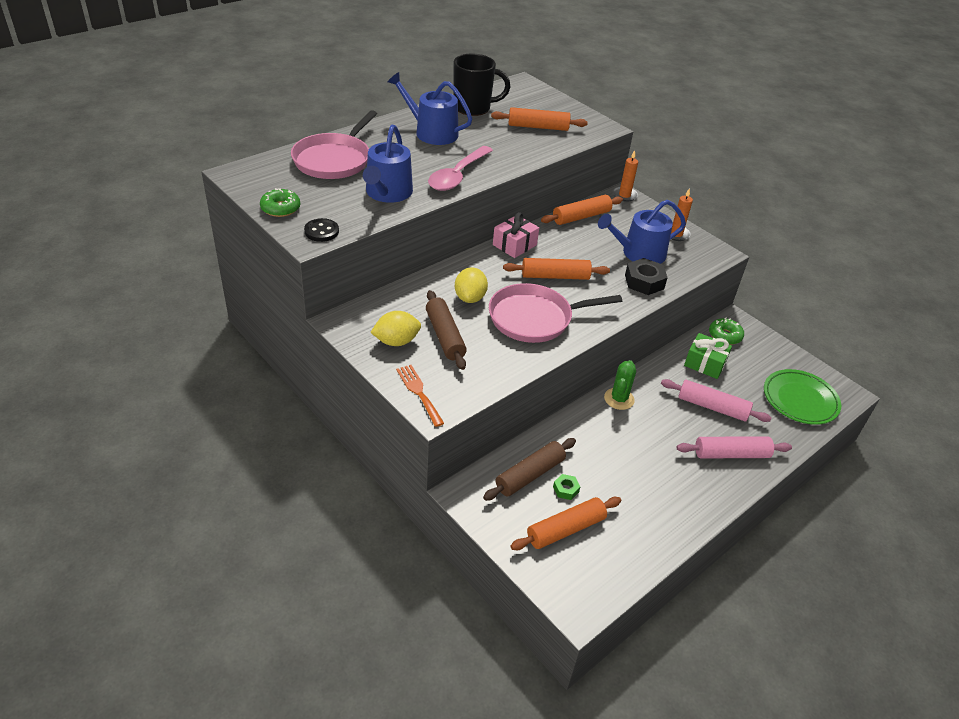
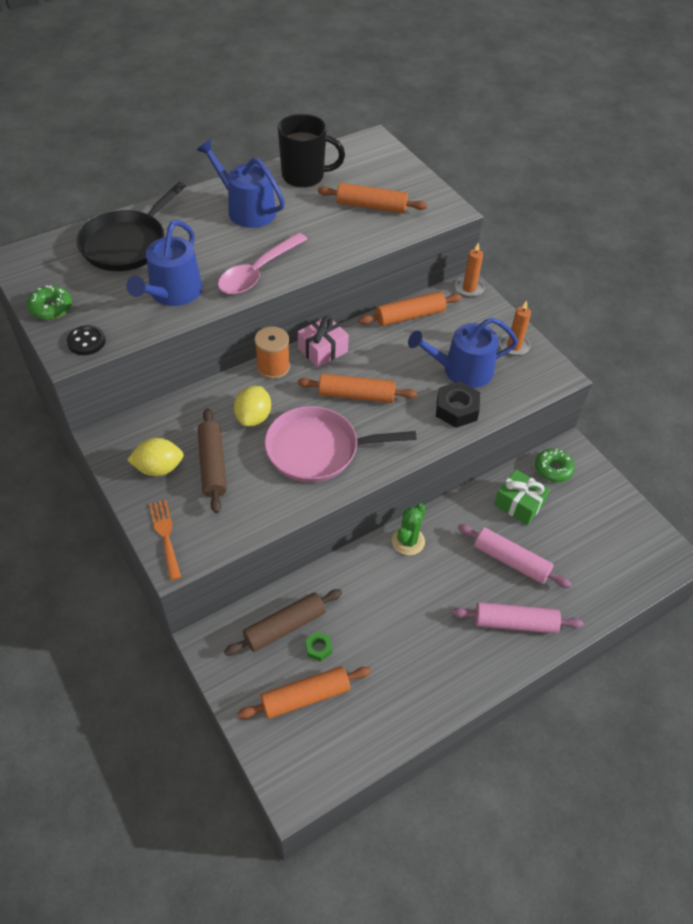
camera: 10 degrees right, 10 degrees up
(334, 160) = (127, 244): pink pan -> black pan
(475, 259) = (273, 367): none -> orange spool
(800, 400) = (616, 561): green plate -> none

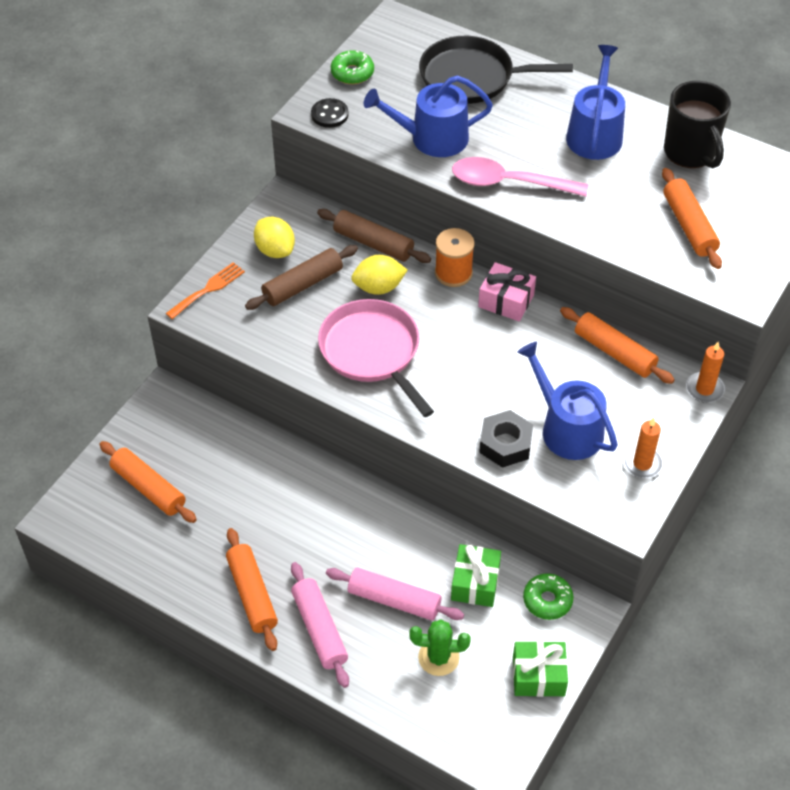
camera: 65 degrees right, 0 degrees up
(284, 626) = (209, 442): brown rolling pin -> brown rolling pin (373, 243)
(318, 648) = (201, 477): green nut -> none
(356, 395) = (464, 353): orange rolling pin -> orange rolling pin (252, 594)
(408, 541) = (362, 500): green cactus -> green cactus (438, 657)
(511, 561) = (394, 600): pink rolling pin -> pink rolling pin turned 75 degrees counterclockwise
(612, 502) = (538, 676): none -> green gift

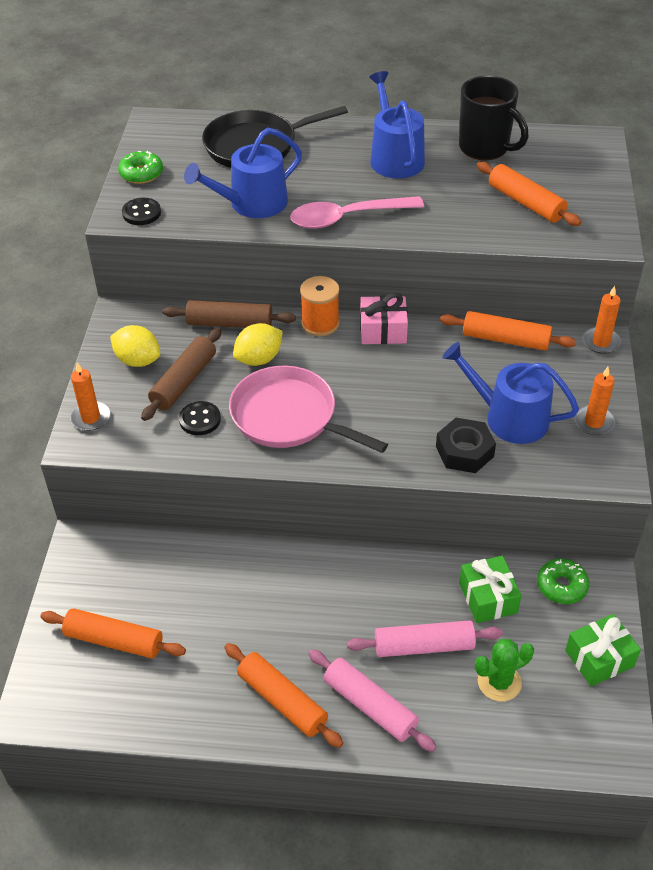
camera: 25 degrees left, 5 degrees down
(208, 289) = (91, 418): orange fork -> orange candle
(296, 325) = (200, 420): none -> black button

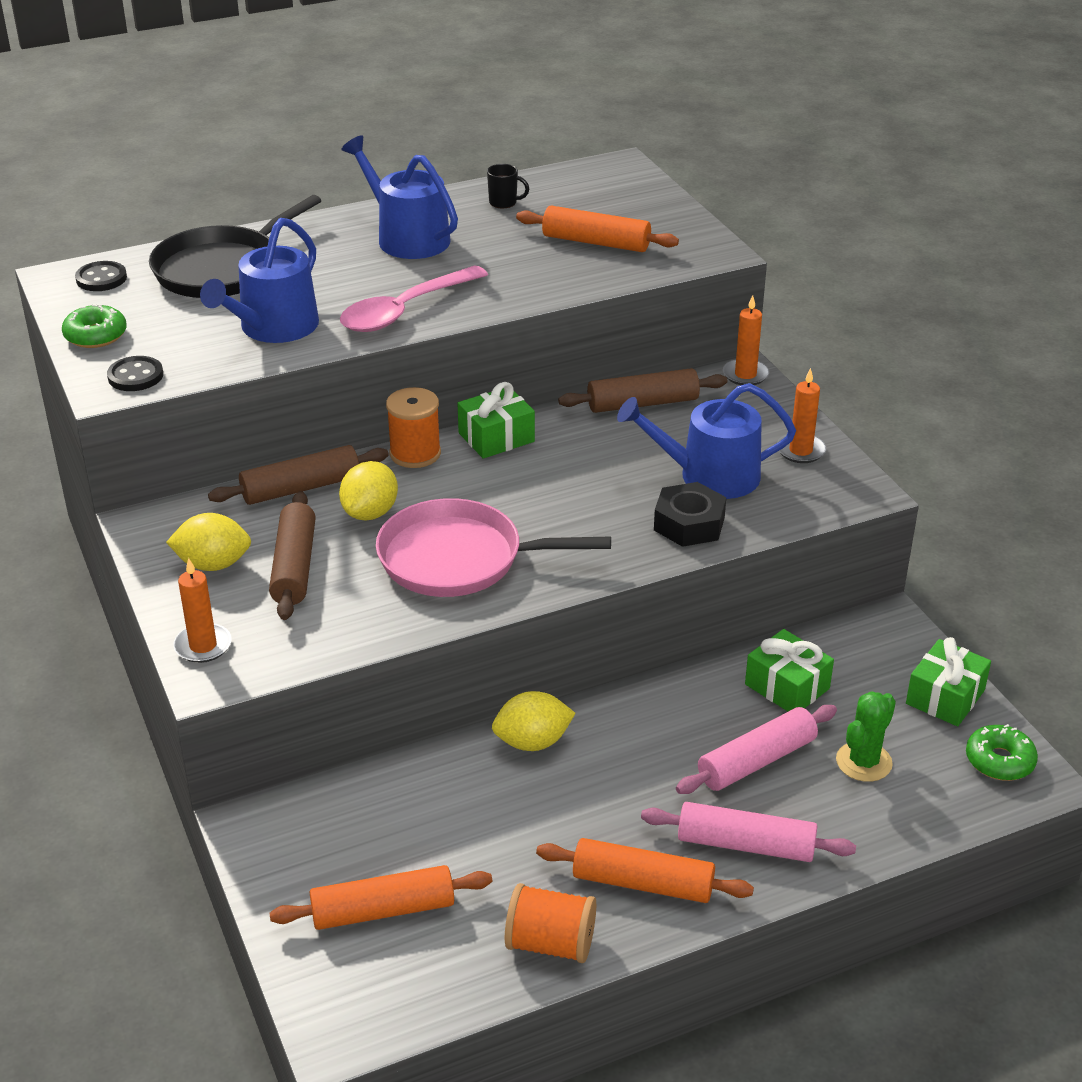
camera: 30 degrees left, 10 degrees down
(195, 714) = (550, 943): none -> orange spool
(200, 420) = (350, 599): black button -> black button (101, 278)
(286, 563) = (532, 742): none -> yellow lemon
(383, 330) = (496, 437): pink gift -> green gift
(485, 148) = (504, 202): black mug -> black mug, size x0.43
(505, 340) = (642, 404): orange rolling pin -> brown rolling pin
(561, 586) = (854, 645): green donut -> green donut (999, 761)

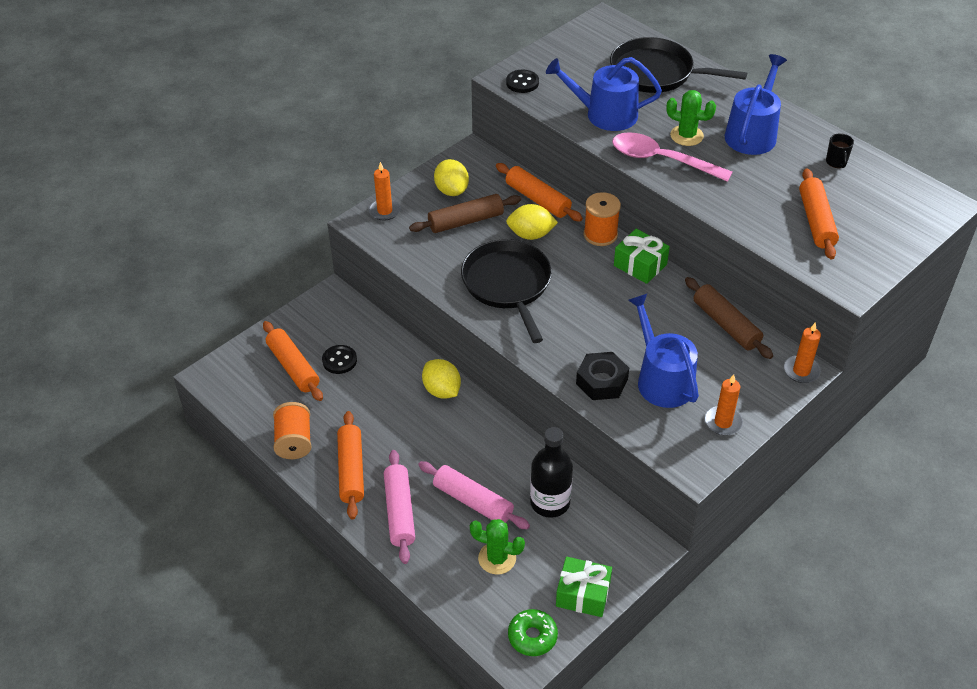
camera: 70 degrees right, 10 degrees up
(96, 335) = (553, 54): green donut -> none
(101, 278) = (612, 34): black button -> black button (339, 360)
(301, 488) = (538, 199): brown rolling pin -> orange rolling pin
(372, 281) = (686, 136): none -> green cactus
(458, 559) = (508, 284): pink pan -> black pan
(787, 686) = (550, 502): green gift -> black bottle

